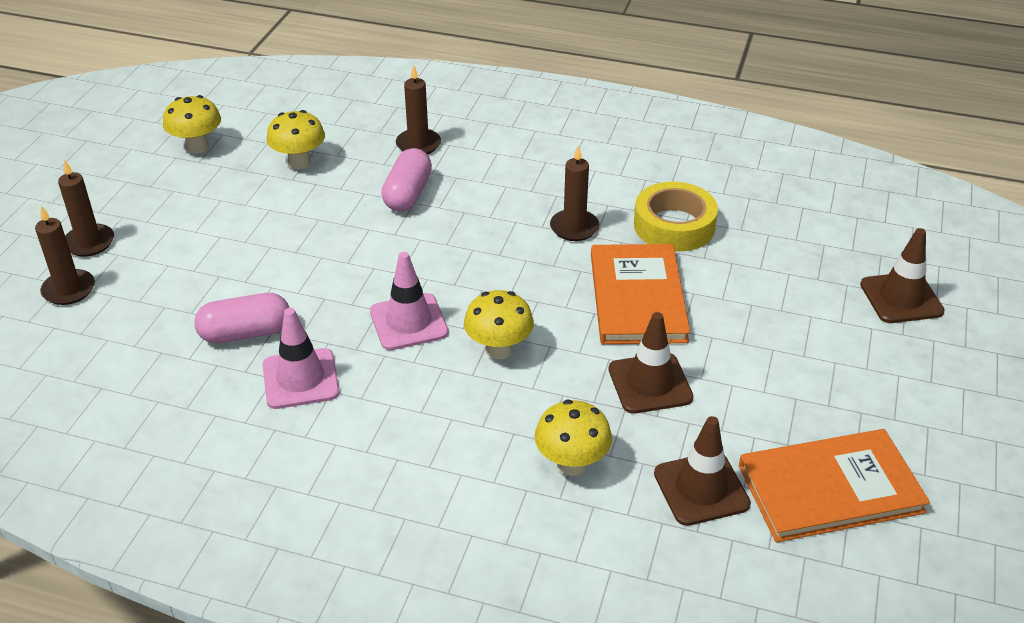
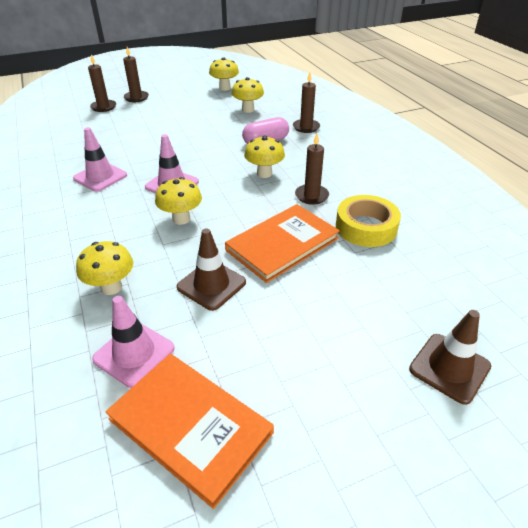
camera: 50 degrees right, 0 degrees up
(245, 333) = (118, 151): pink capsule -> none
(482, 236) = (264, 173): none -> yellow mushroom
(701, 489) = (134, 354): brown traffic cone -> pink traffic cone

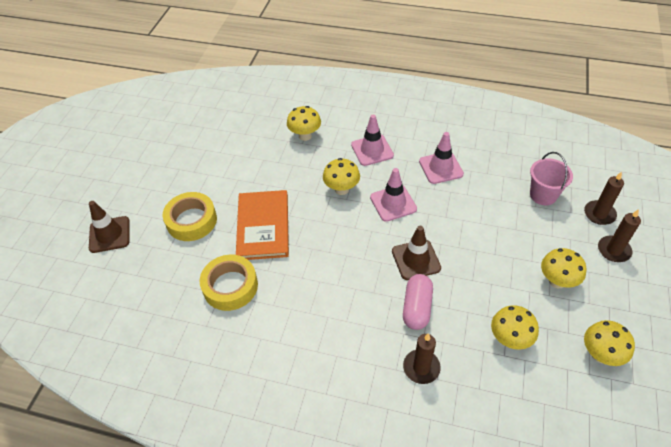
camera: 130 degrees right, 10 degrees up
(99, 128) = (543, 195): none -> pink bucket
(134, 354) = (249, 129): pink traffic cone -> pink traffic cone (372, 150)
(190, 426) = (194, 132): orange book -> none
(211, 285) = (264, 175): brown traffic cone -> brown traffic cone (416, 259)
(264, 173) = (358, 270): yellow mushroom -> yellow mushroom (557, 281)
(311, 196) = (298, 281): brown candle -> none
(339, 303) = (191, 221): none -> yellow tape

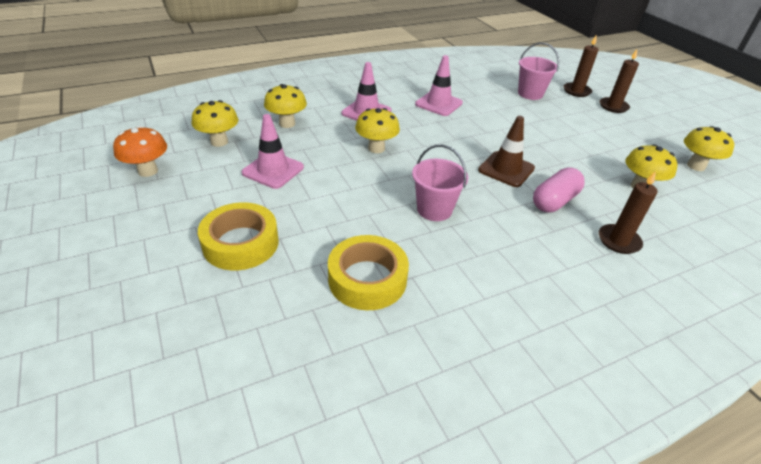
camera: 45 degrees left, 10 degrees down
(109, 234) = (128, 315): brown traffic cone -> none
(191, 139) = (148, 171): none -> orange mushroom
(263, 226) = (336, 209): orange book -> none
(322, 263) = (434, 209): none -> pink bucket
(393, 203) = (434, 140): pink traffic cone -> pink traffic cone (273, 170)
(417, 308) = (554, 201): pink capsule -> pink capsule turned 75 degrees clockwise
(557, 281) = (611, 137): yellow mushroom -> yellow mushroom (219, 142)

